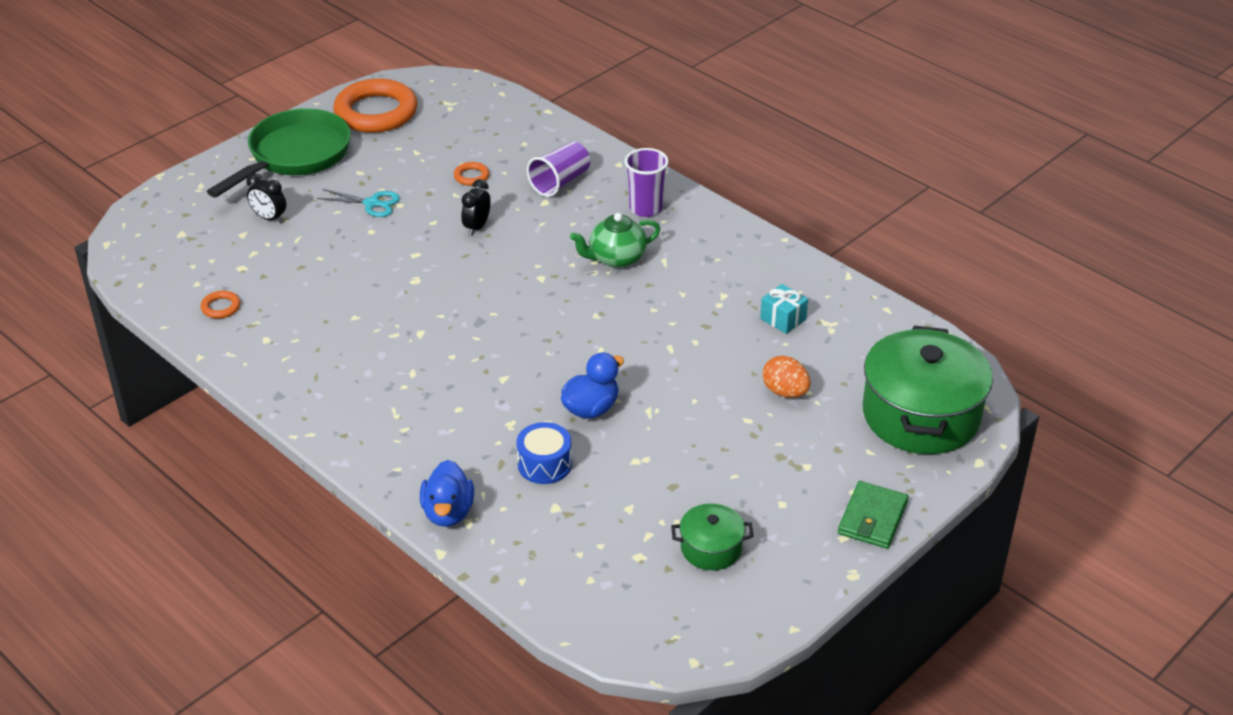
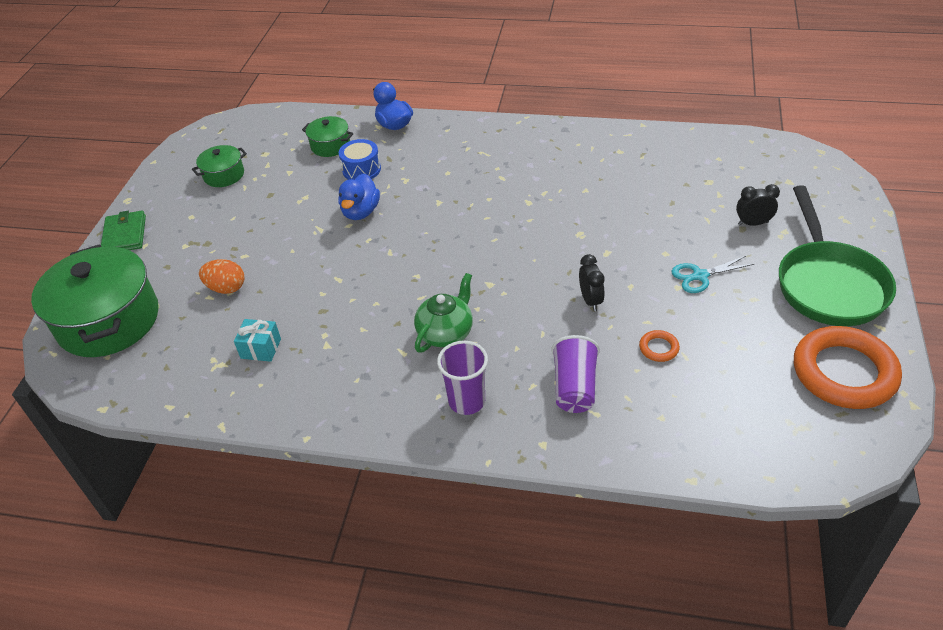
camera: 150 degrees right, 5 degrees up
(221, 307) = (678, 153): orange ring -> none
(550, 523) = (330, 145): none -> green pot

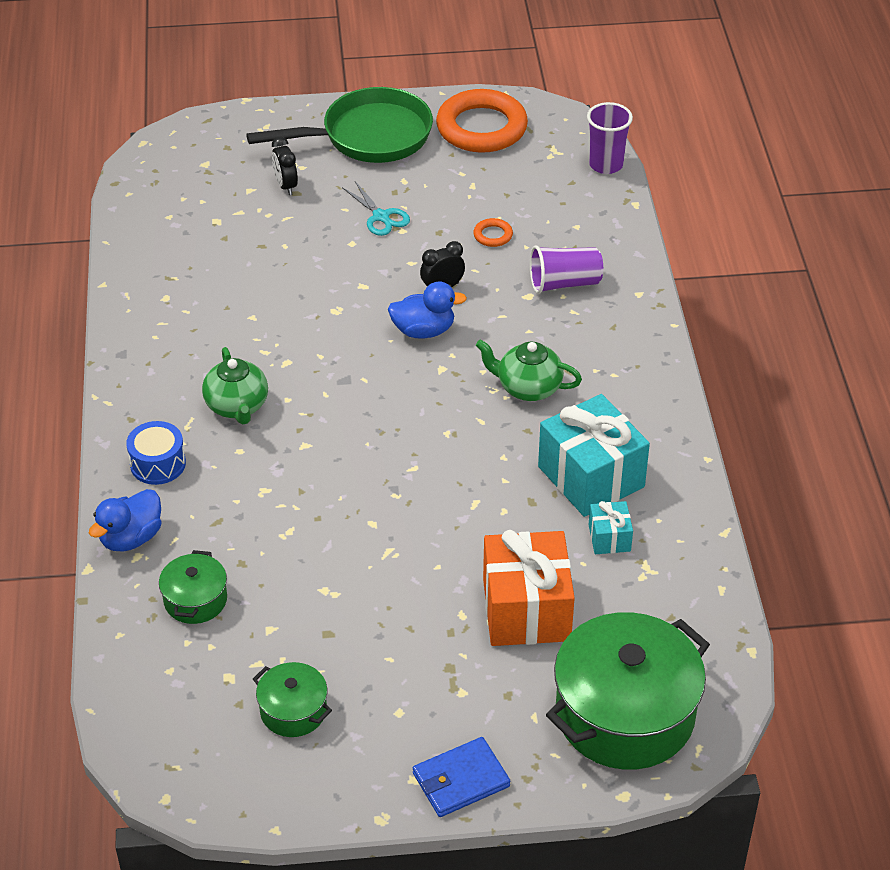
camera: 110 degrees left, 0 degrees up
(125, 235) = (460, 780): green wallet -> blue wallet
(226, 288) = (526, 610): orange egg -> orange gift
(328, 352) = (591, 477): none -> turquoise gift
(360, 212) = (343, 518): blue duck -> blue duck (423, 330)
(361, 169) = (249, 544): blue drum -> blue drum (158, 464)
(467, 401) = (612, 352): purple cup -> purple cup (606, 165)
(491, 175) = (237, 406): none -> green teapot

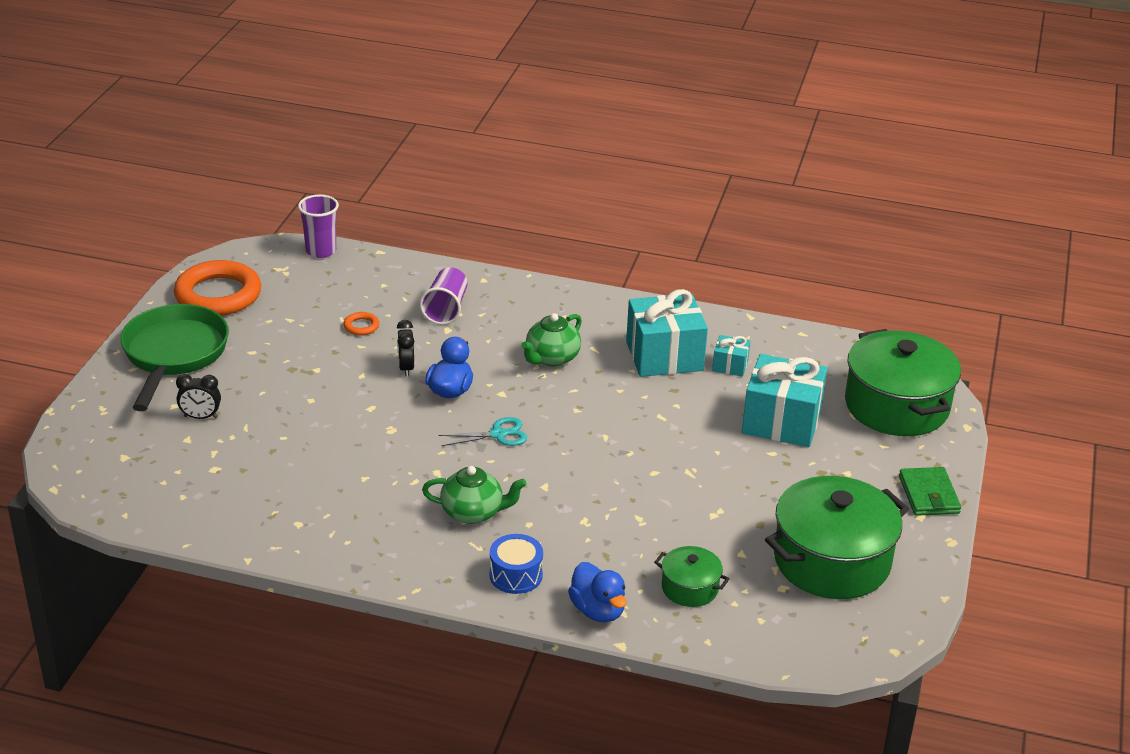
camera: 70 degrees left, 10 degrees down
(293, 711) = (832, 561): green pot -> green pot, size x2.09
(381, 216) = (289, 376): turquoise scissors -> turquoise scissors (498, 434)
(460, 780) = (928, 495): blue wallet -> green wallet
(526, 610) = (781, 422): orange gift -> turquoise gift

